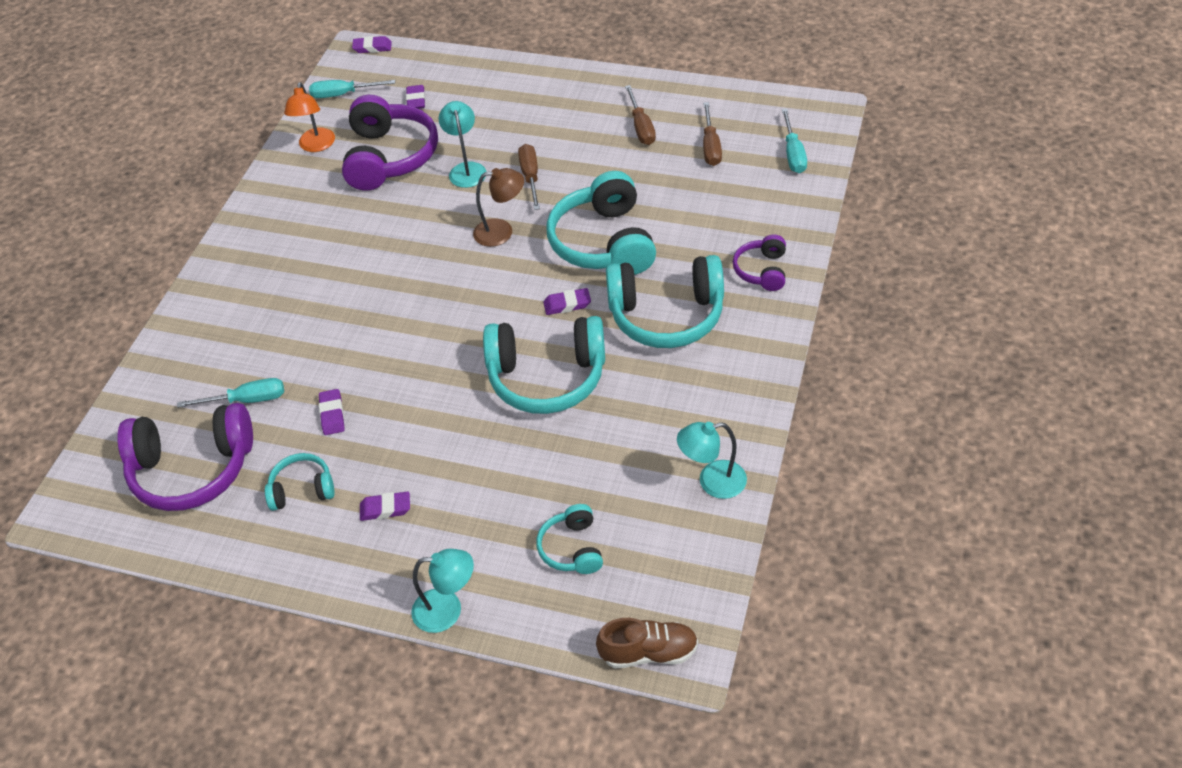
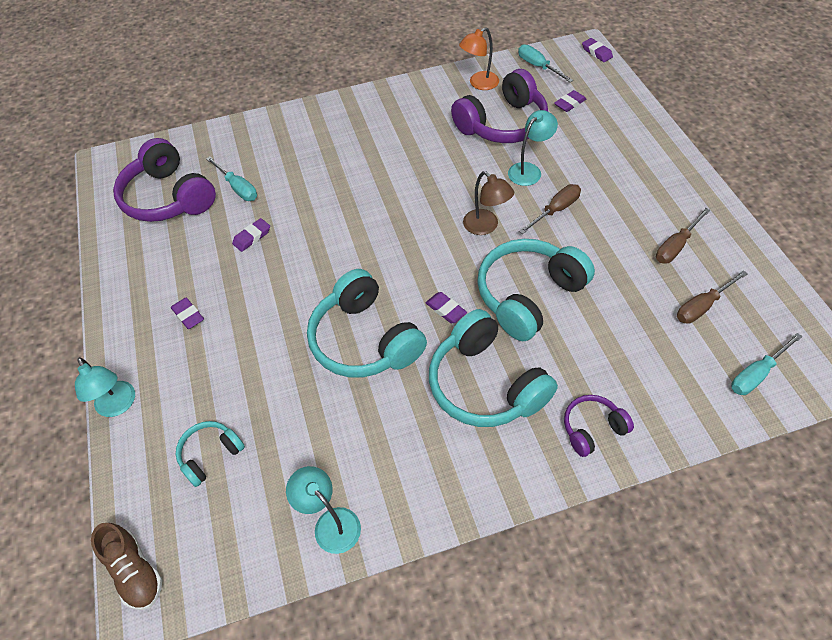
camera: 55 degrees right, 5 degrees up
(302, 489) = (181, 260): turquoise headphones -> none

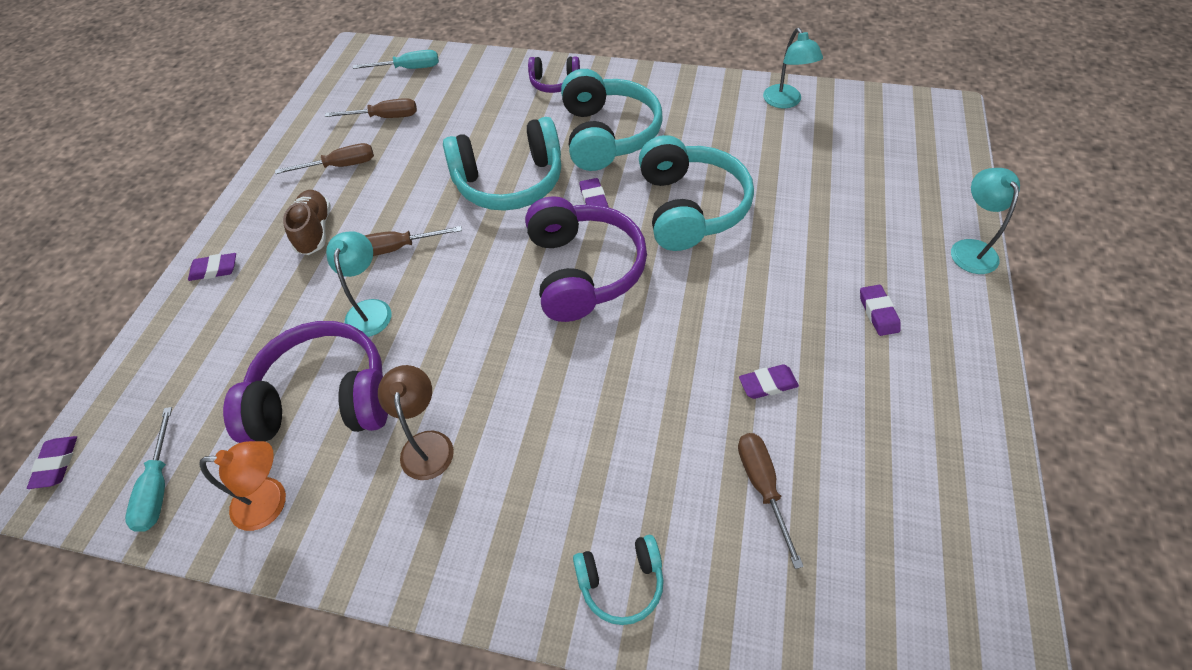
camera: 150 degrees left, 0 degrees up
(135, 571) = (952, 127): brown shoe -> brown shoe (315, 231)
(169, 197) = (883, 528): purple headphones -> purple headphones (582, 271)
(210, 455) = (875, 175): turquoise headphones -> turquoise headphones (621, 582)
(238, 188) = (762, 487): turquoise screwdriver -> brown screwdriver
(486, 226) = (484, 264): brown lamp -> brown lamp (426, 444)
(529, 170) = (370, 309): turquoise lamp -> turquoise lamp turned 105 degrees clockwise
(569, 103) = (212, 384): purple eraser -> purple eraser (214, 269)

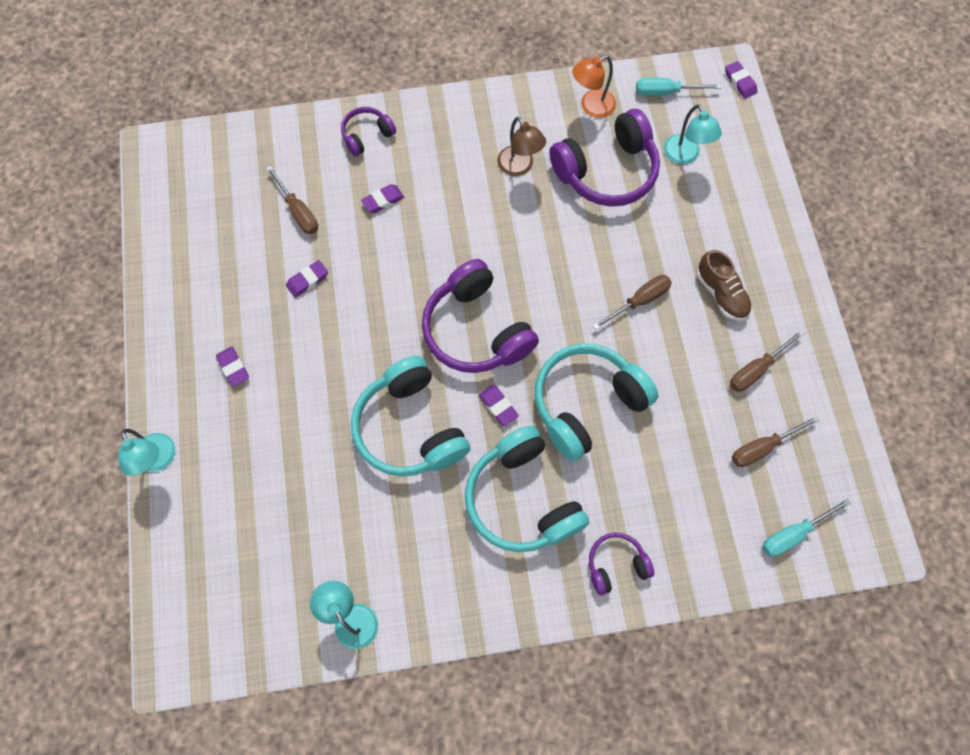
camera: 155 degrees right, 15 degrees up
(158, 486) = (666, 92): turquoise screwdriver -> turquoise screwdriver turned 60 degrees counterclockwise
(214, 269) = (770, 233): purple eraser -> purple eraser (383, 200)
(370, 309) = (622, 242): turquoise lamp -> turquoise lamp (685, 156)
(621, 582) = (367, 135): turquoise headphones -> purple headphones

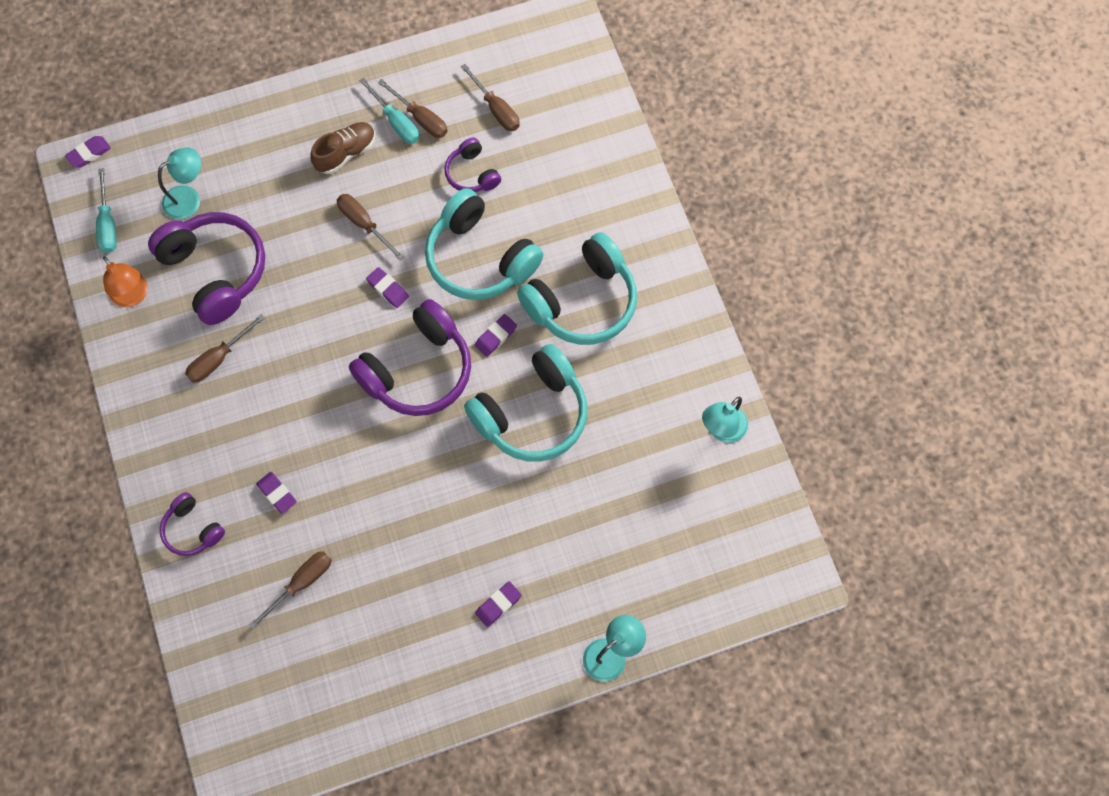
camera: 100 degrees left, 0 degrees up
(307, 280) = (386, 552): purple eraser -> purple eraser (388, 289)
(519, 167) = (219, 358): brown lamp -> brown screwdriver
(616, 565) = (626, 216): purple headphones -> purple headphones (472, 173)
(793, 533) = (570, 81): turquoise screwdriver -> turquoise screwdriver (396, 122)

